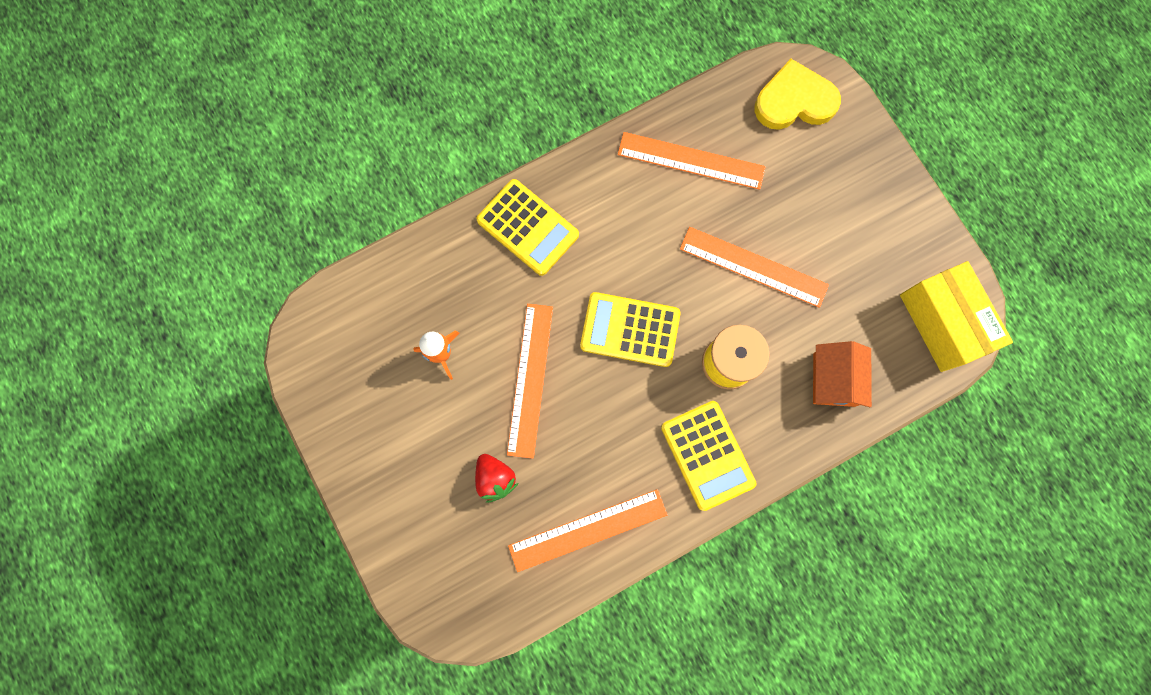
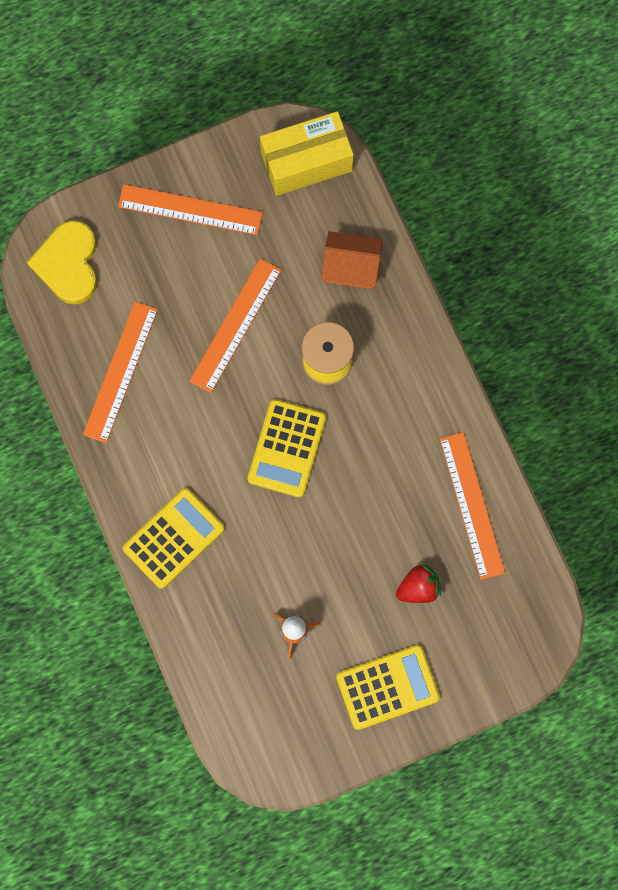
camera: 85 degrees left, 0 degrees up
(530, 379) = (327, 547): orange ruler -> orange ruler (190, 209)
(707, 455) = (411, 389): yellow calculator -> yellow calculator (387, 687)

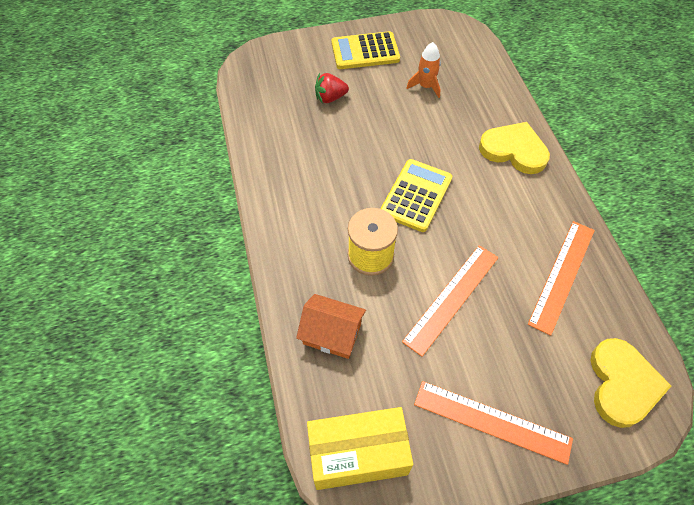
camera: 170 degrees left, 20 degrees down
(173, 538) = (514, 150): yellow calculator -> yellow heart
(472, 505) = (275, 139): orange ruler -> none

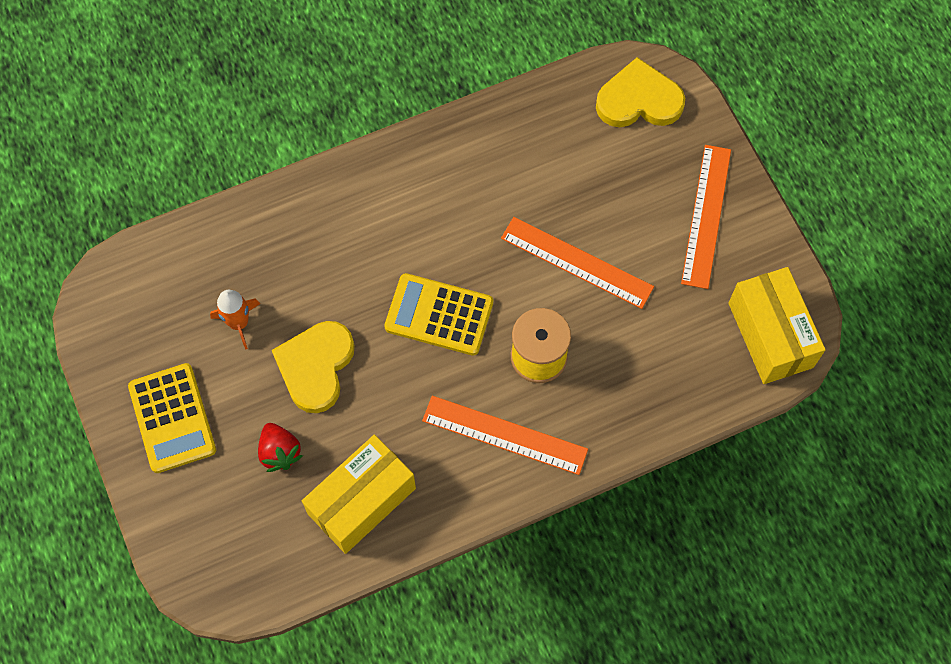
camera: 100 degrees left, 10 degrees up
(285, 135) = (362, 501): none -> yellow box
(332, 334) = (649, 382): orange house -> none
(514, 150) = (344, 204): yellow heart -> yellow heart (316, 367)
(562, 275) = (523, 151): orange ruler -> orange ruler (505, 434)

